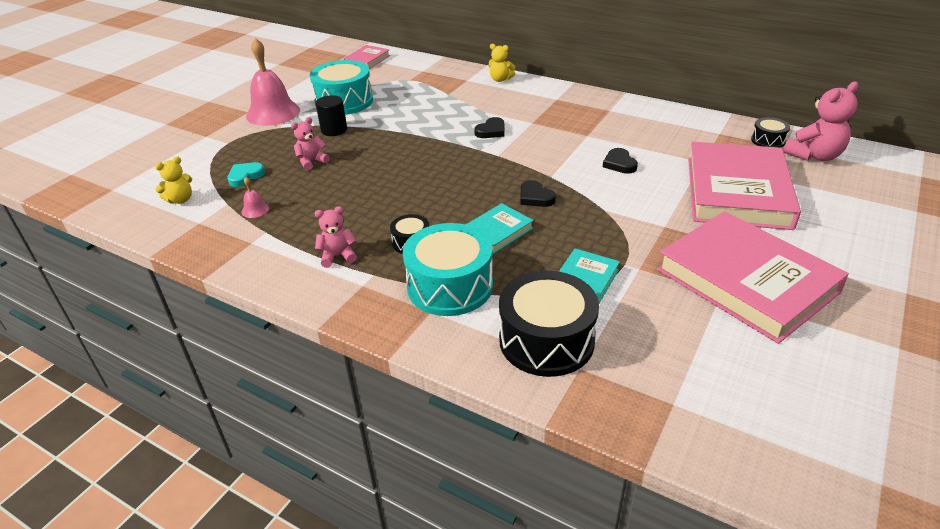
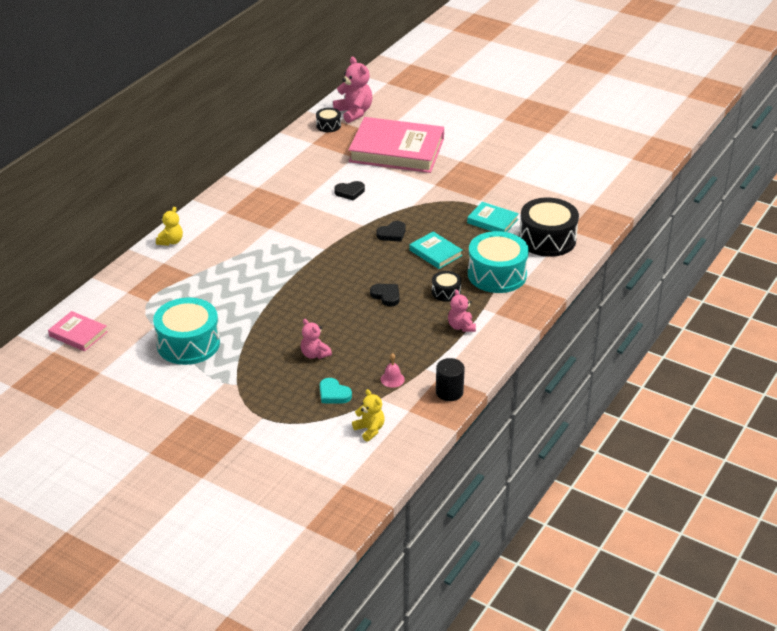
camera: 90 degrees left, 0 degrees up
(273, 113) = (200, 394): pink bell -> none
(334, 130) = (253, 345): black cylinder -> black cylinder (449, 392)
(491, 131) = (280, 250): black heart -> black heart (386, 296)
(746, 281) = (493, 165): pink book -> none

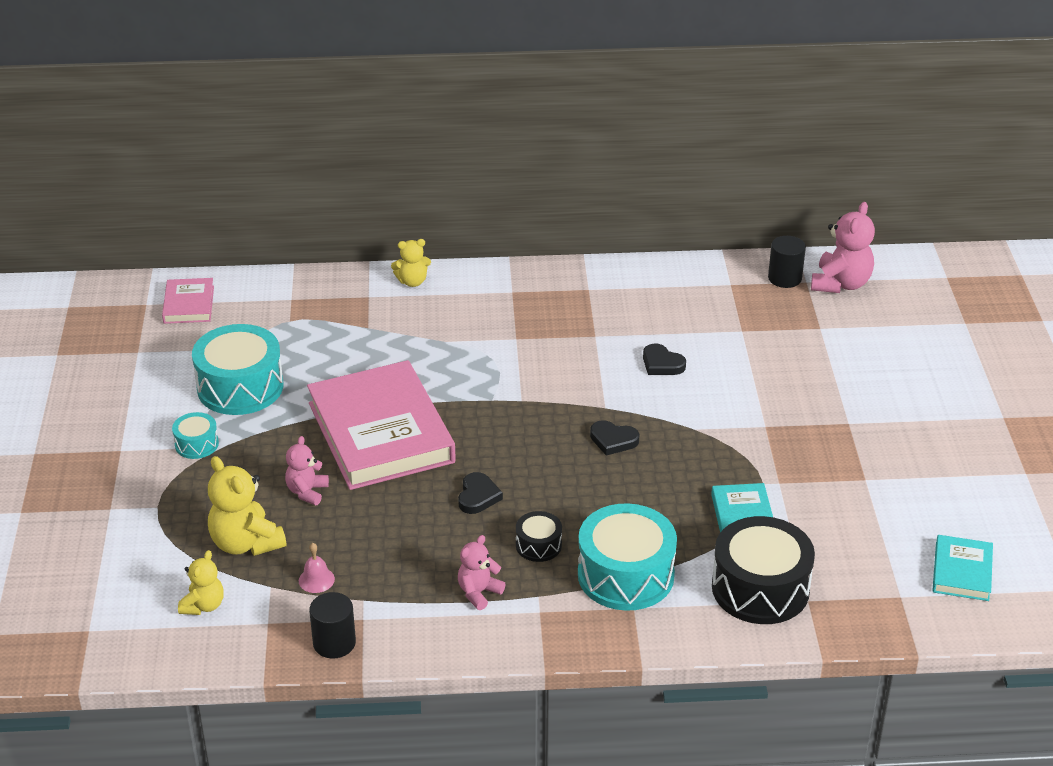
camera: 55 degrees right, 0 degrees up
(222, 381) = (196, 444): none -> turquoise drum
(328, 125) = (784, 278): black drum -> black cylinder
(333, 394) = (246, 543): turquoise heart -> yellow teddy bear
(396, 150) = (801, 358): pink book -> pink book (380, 432)
(435, 253) = (613, 497): turquoise book -> turquoise book (962, 572)

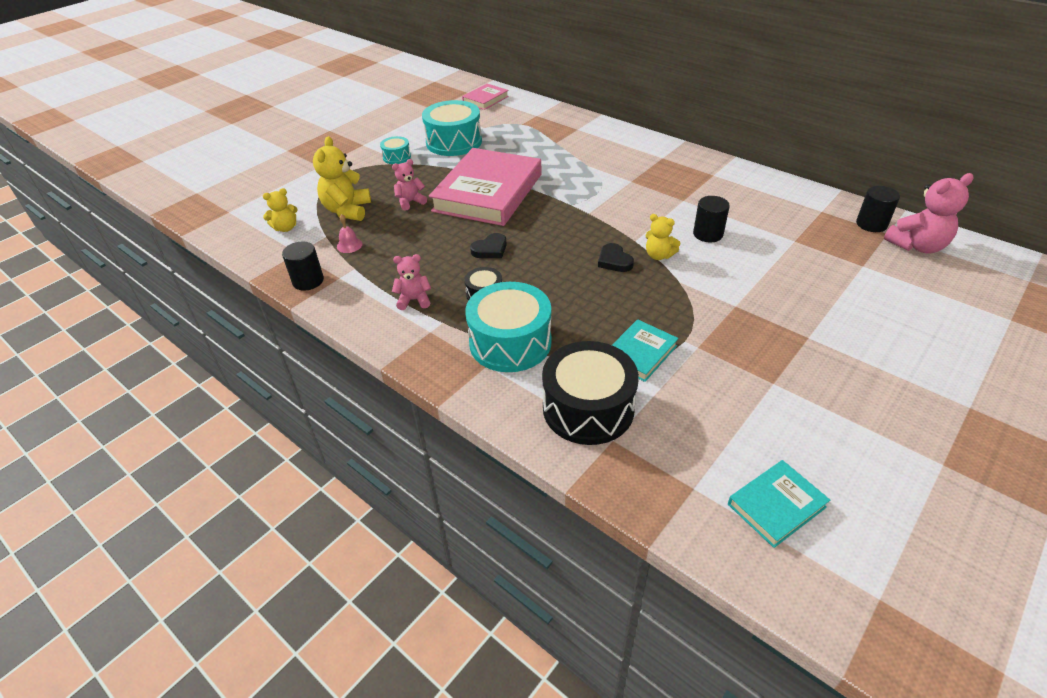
camera: 45 degrees right, 5 degrees up
(412, 281) = (611, 131): yellow teddy bear -> yellow teddy bear (658, 255)
(662, 364) = (708, 234): black heart -> black cylinder

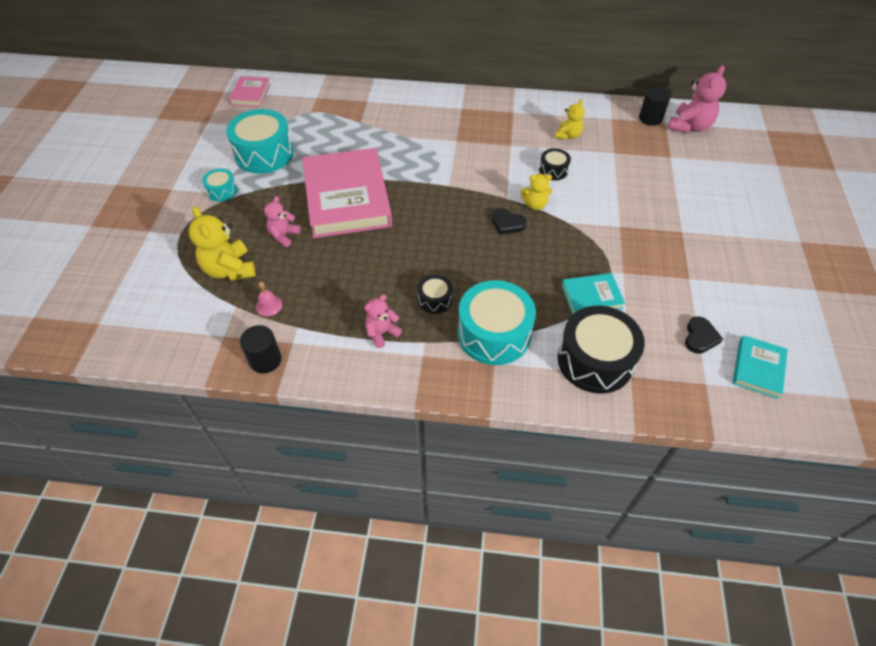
camera: 35 degrees left, 10 degrees up
(285, 228) = (184, 315): yellow teddy bear -> yellow teddy bear (568, 135)
(490, 249) = (401, 255): black heart -> black heart (700, 337)
(640, 353) = (591, 297): turquoise book -> turquoise book turned 75 degrees clockwise
(708, 234) = (553, 170): black cylinder -> black drum

